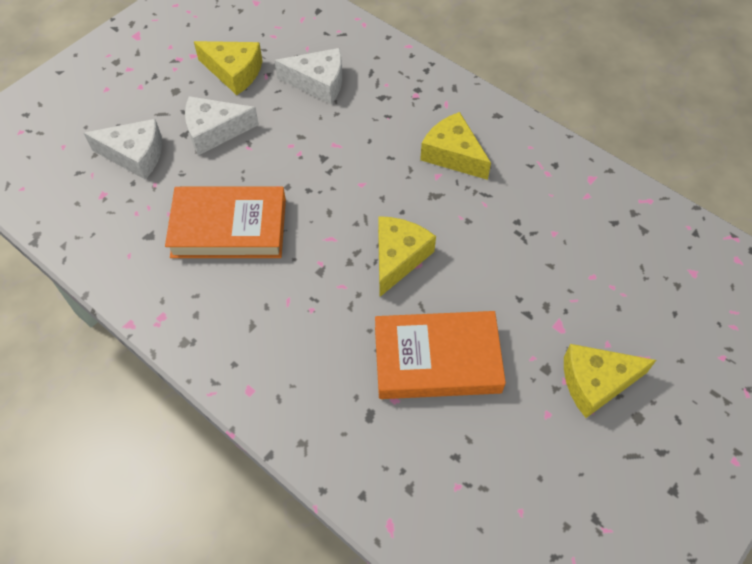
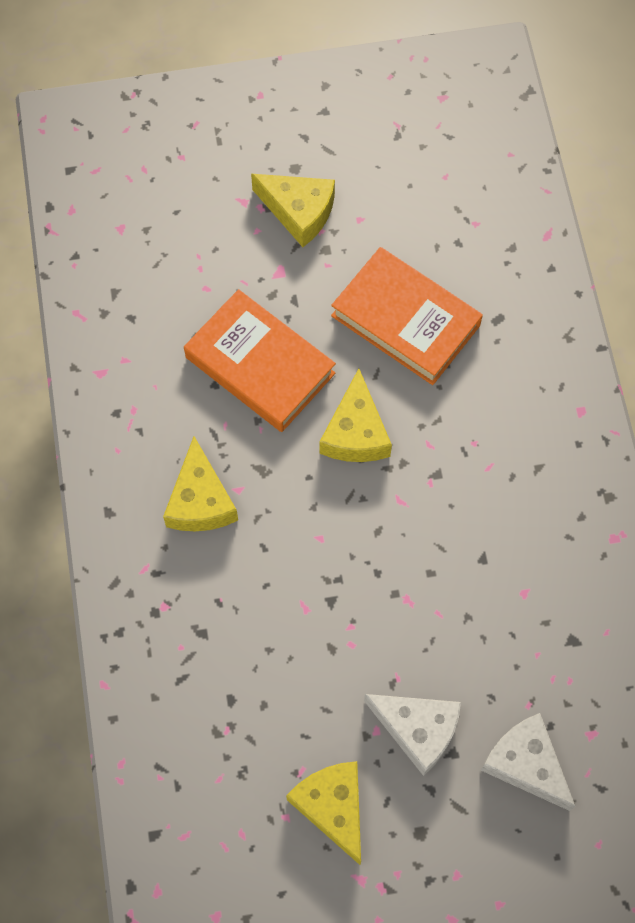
camera: 140 degrees left, 10 degrees up
(229, 228) = (488, 588): orange book -> orange book (260, 365)
(318, 83) = (252, 710): white cheese -> none
(398, 258) = (355, 432): yellow cheese -> yellow cheese turned 60 degrees counterclockwise

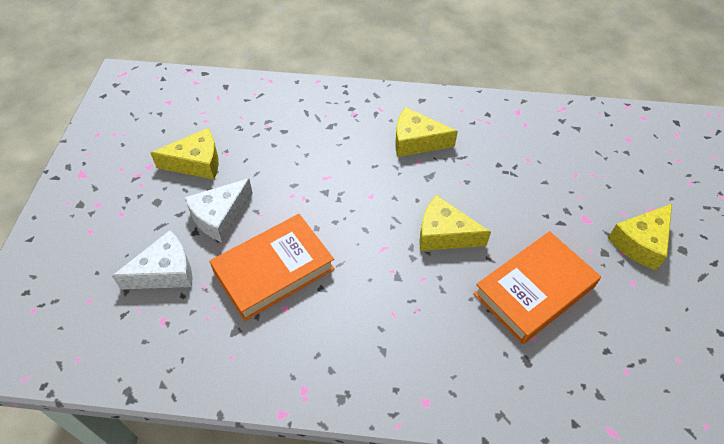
camera: 105 degrees right, 15 degrees down
(260, 365) = (509, 191): orange book -> orange book (274, 270)

